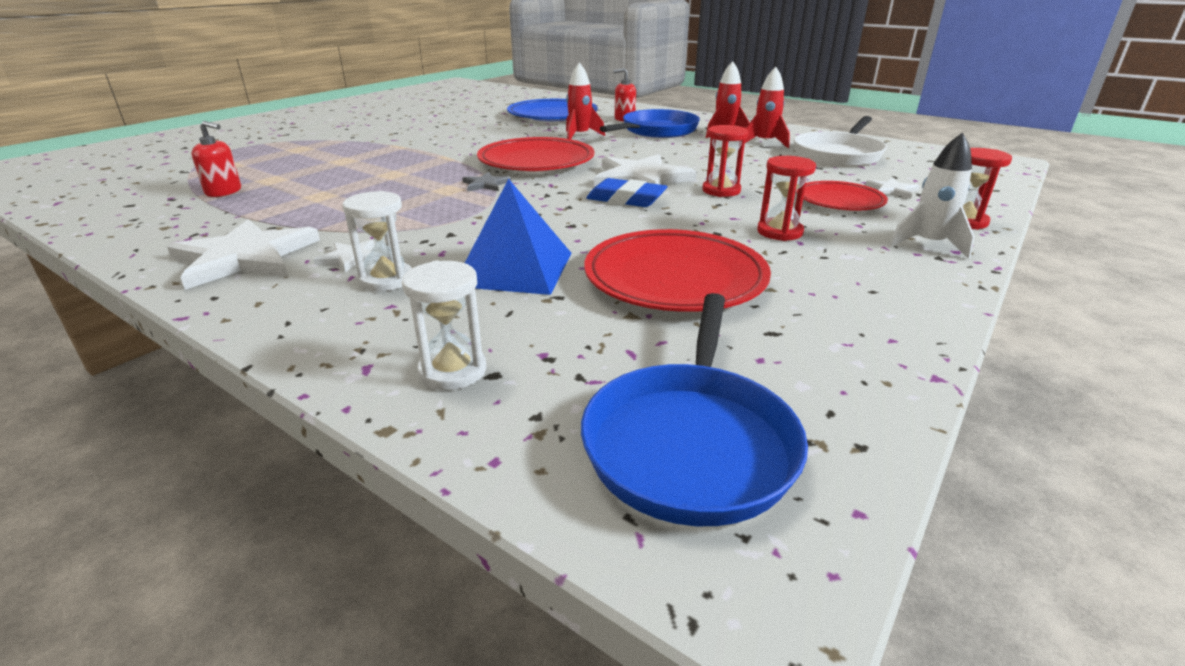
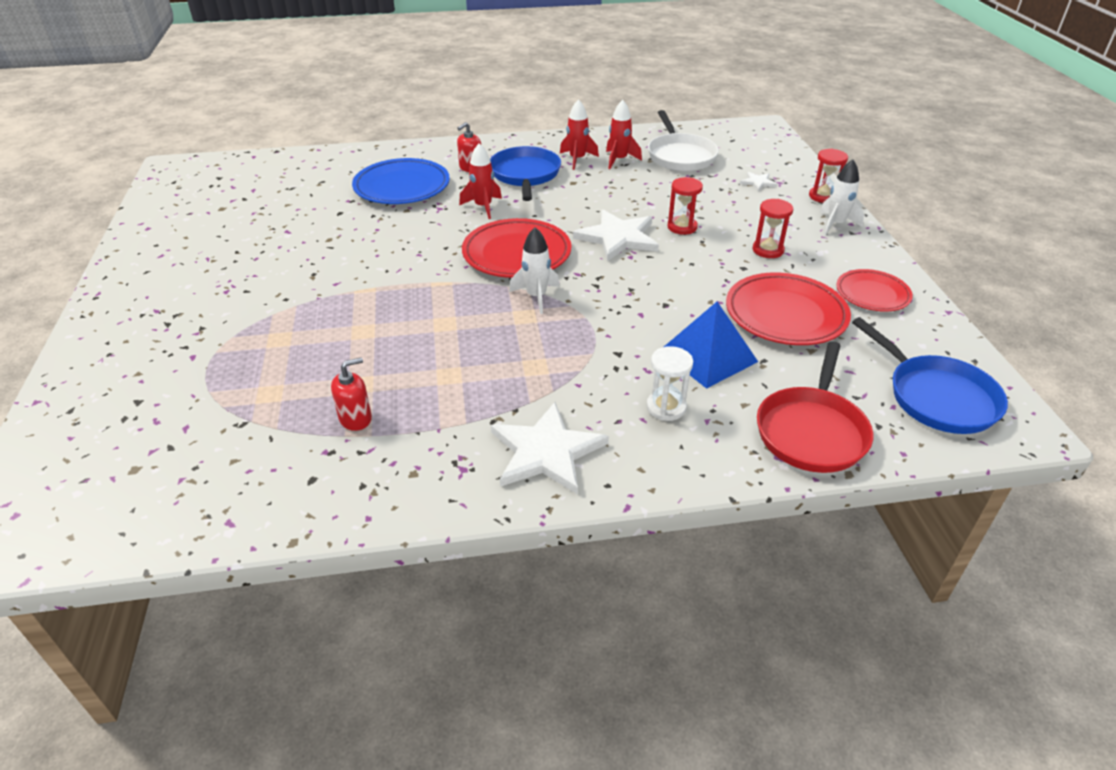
camera: 45 degrees left, 10 degrees up
(350, 257) = (608, 408): white star -> none
(452, 371) = (812, 431): white hourglass -> red pan
(486, 184) = (536, 296): grey star -> white rocket
(626, 199) = (649, 264): blue eraser -> none
(839, 201) = (751, 206): red plate -> red plate (872, 294)

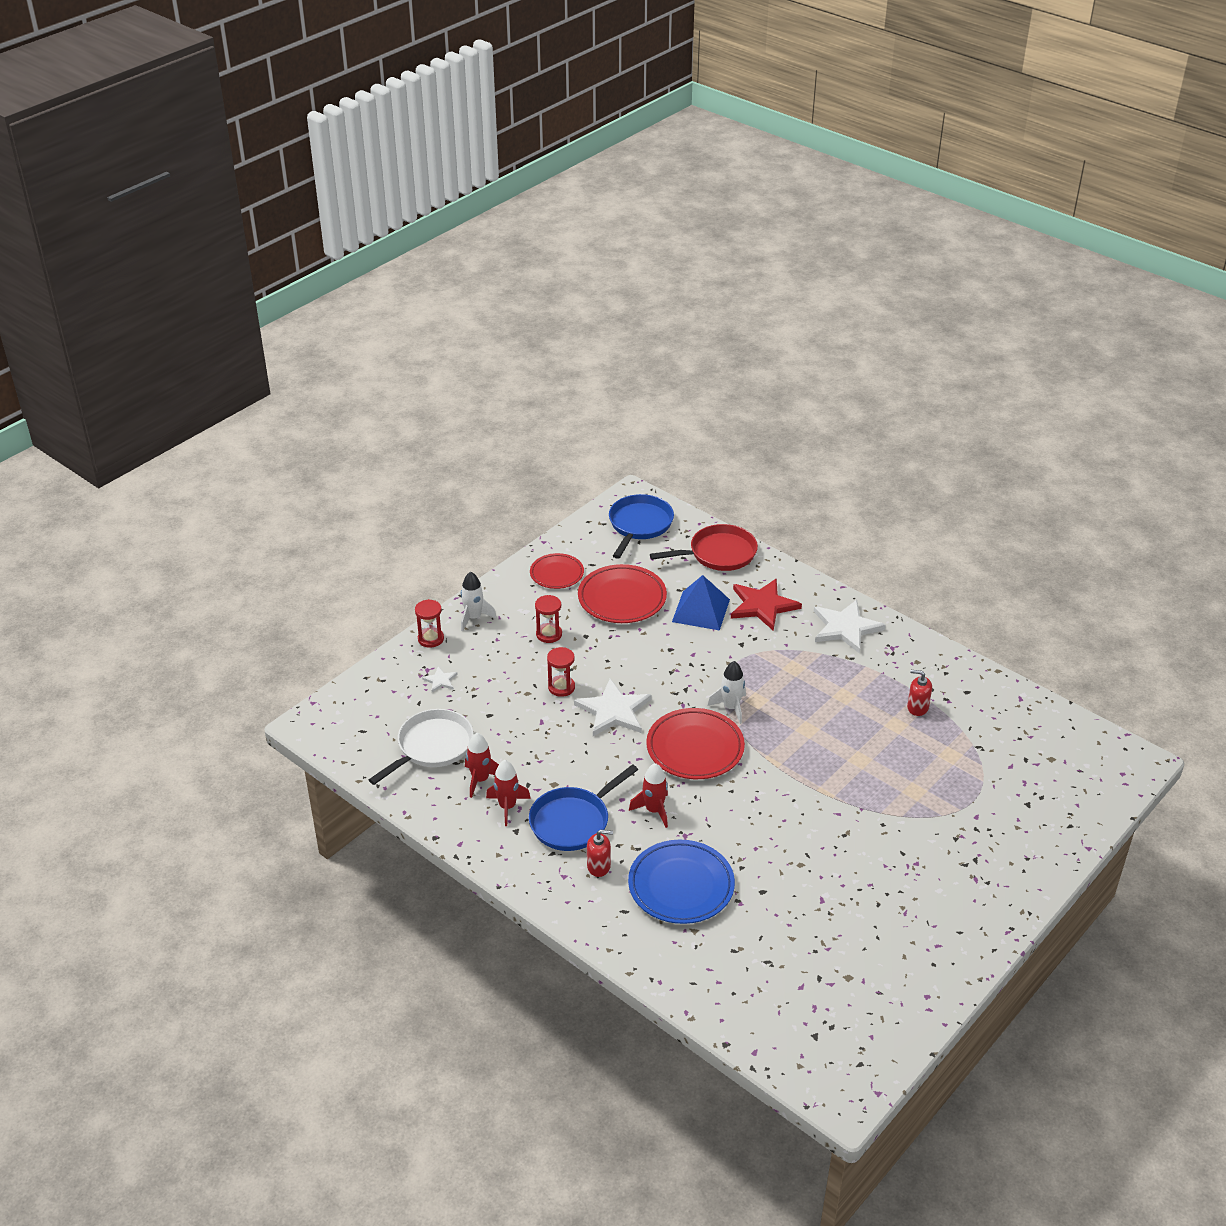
camera: 130 degrees left, 0 degrees up
(666, 407) = (762, 605): white hourglass -> red star

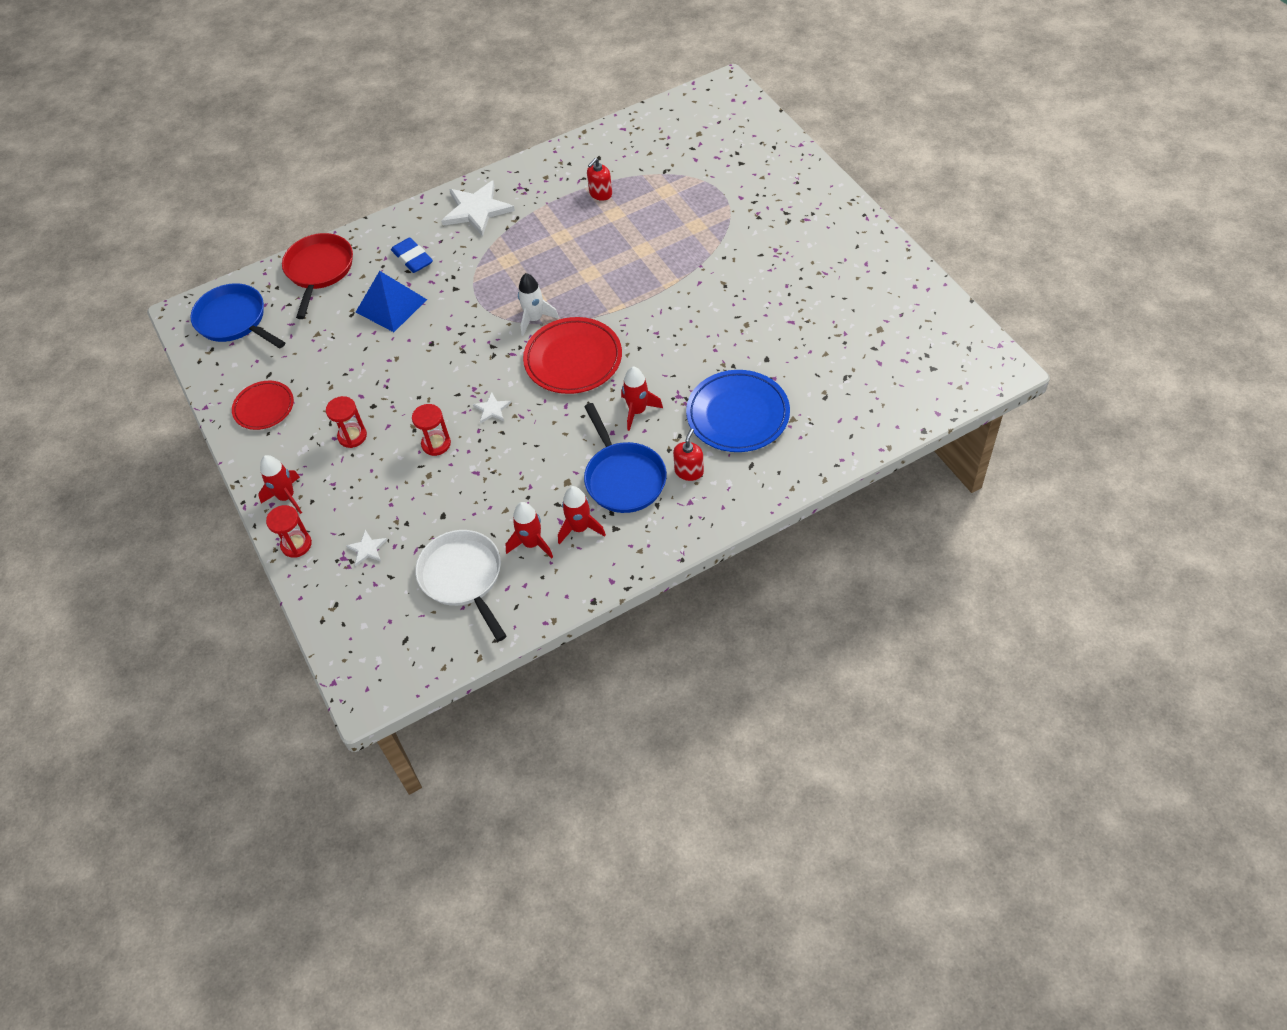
camera: 65 degrees left, 15 degrees up
(473, 618) = (287, 497): white rocket -> red rocket
(613, 711) = (492, 409): white star -> white star, size x0.46
(622, 598) = (336, 362): red plate -> none
(762, 605) = (412, 258): red star -> blue eraser

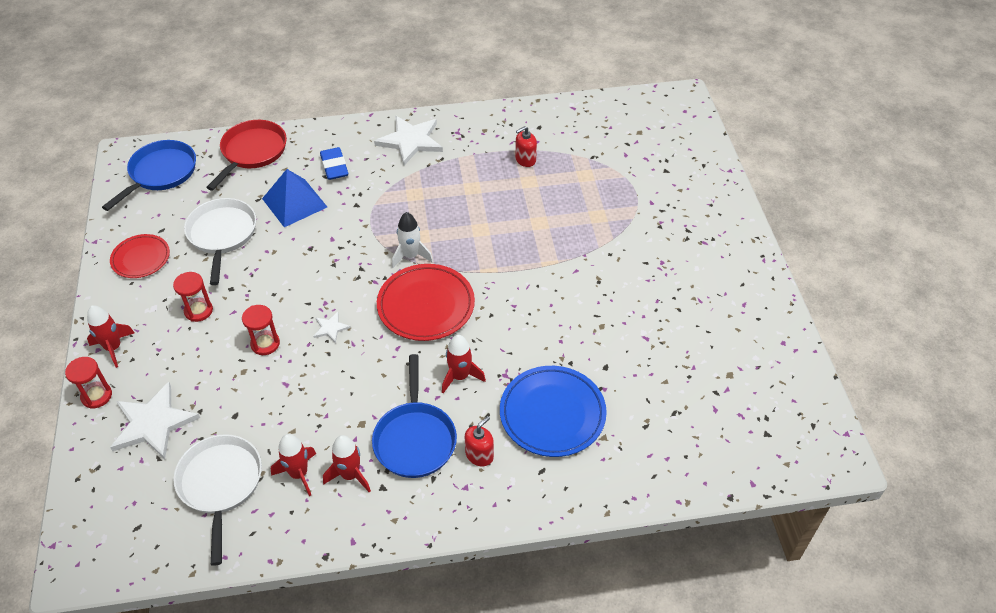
camera: 15 degrees right, 5 degrees down
(234, 320) = (160, 173): blue pan -> blue pan turned 60 degrees clockwise
(335, 359) = (222, 235): none -> white pan
(367, 549) = (153, 423): white star -> white star, size x2.15

